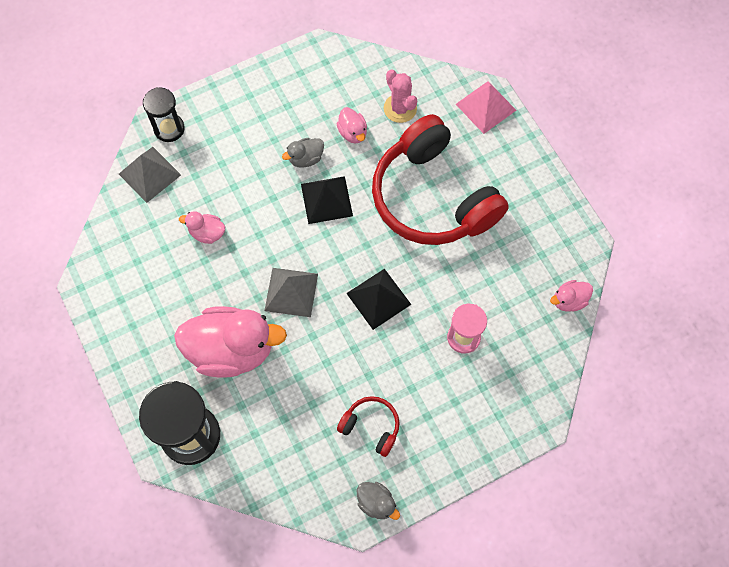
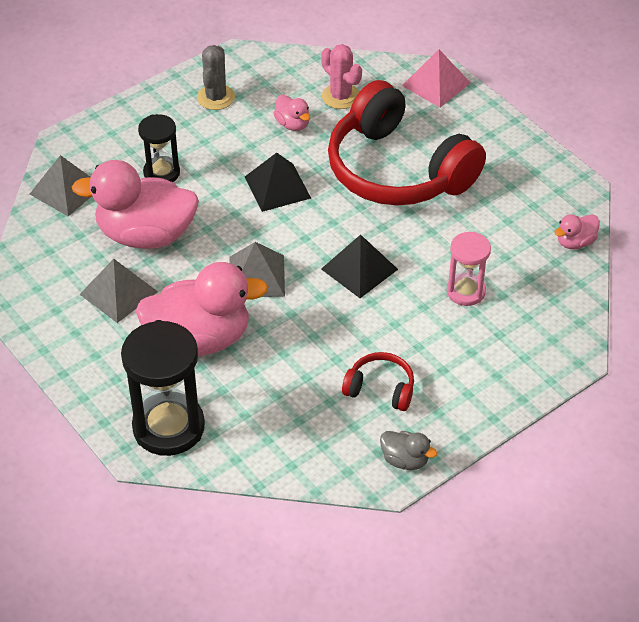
camera: 10 degrees left, 20 degrees down
(169, 129) = (80, 146): black hourglass -> black hourglass (161, 173)
(174, 290) = (119, 293): none -> grey pyramid
(207, 233) = (146, 235): pink duck -> pink duck, size x2.25
(292, 93) = (216, 97): none -> grey cactus
(306, 158) = (244, 153): grey duck -> none

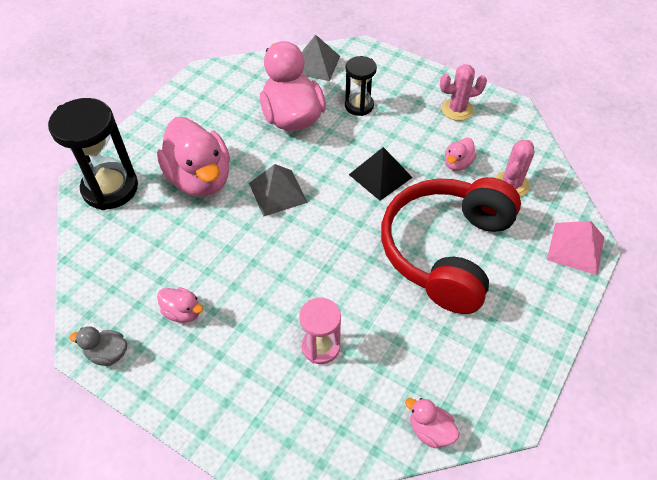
camera: 70 degrees right, 5 degrees up
(119, 293) = (230, 121): grey pyramid -> none
(216, 97) = (457, 109): grey cactus -> pink cactus
(359, 269) = (314, 257): black pyramid -> none
(380, 389) = (183, 312): red headphones -> pink duck
(405, 460) = (108, 353): grey duck -> grey duck turned 90 degrees clockwise

